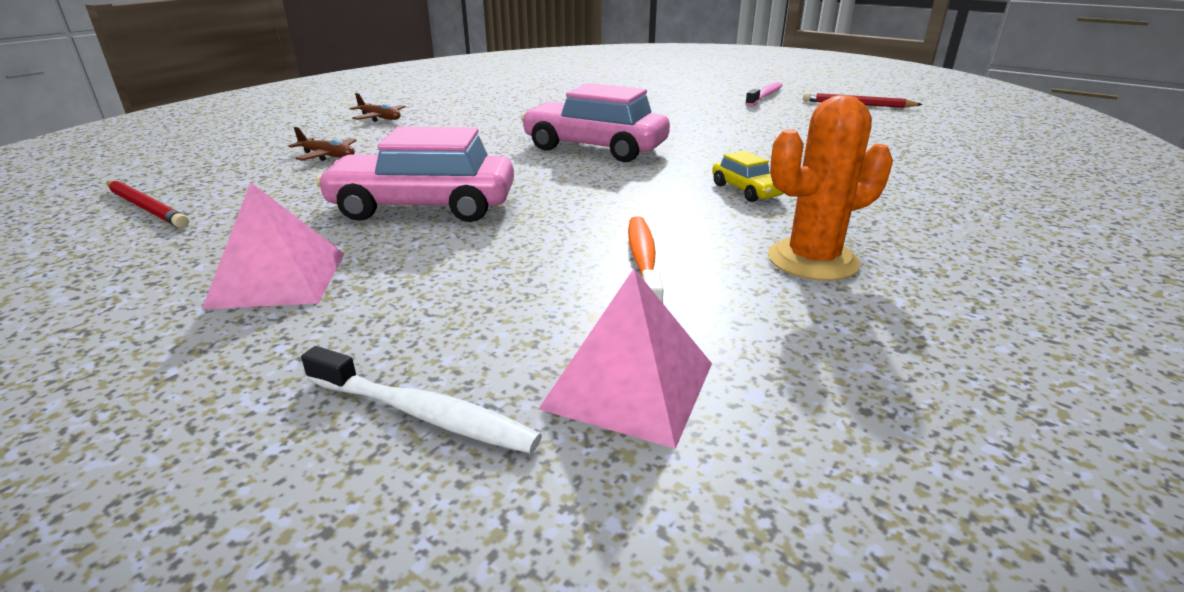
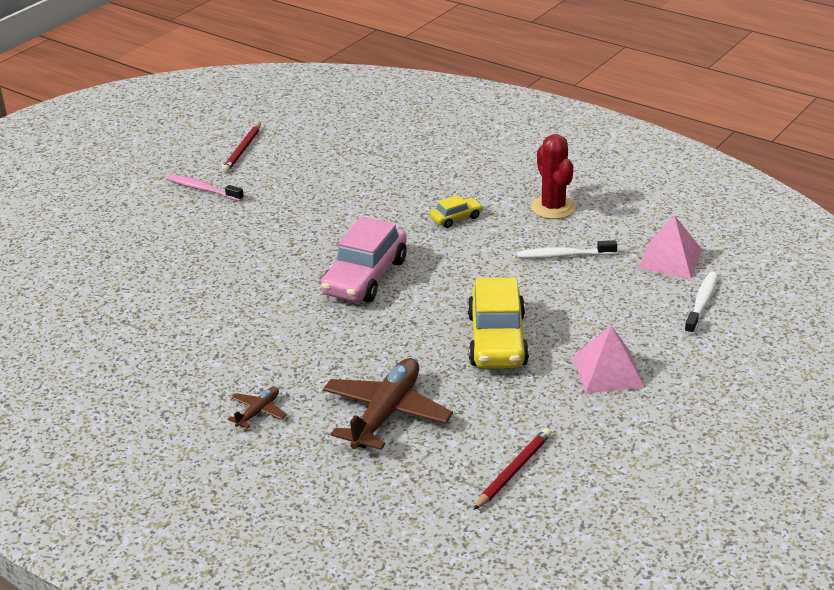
camera: 90 degrees left, 5 degrees up
(328, 156) = (387, 413): brown plane -> brown plane, size x2.11
(423, 207) = (497, 340): pink car -> yellow car
(643, 261) = (563, 255): orange toothbrush -> white toothbrush
(812, 260) = (553, 207): orange cactus -> red cactus

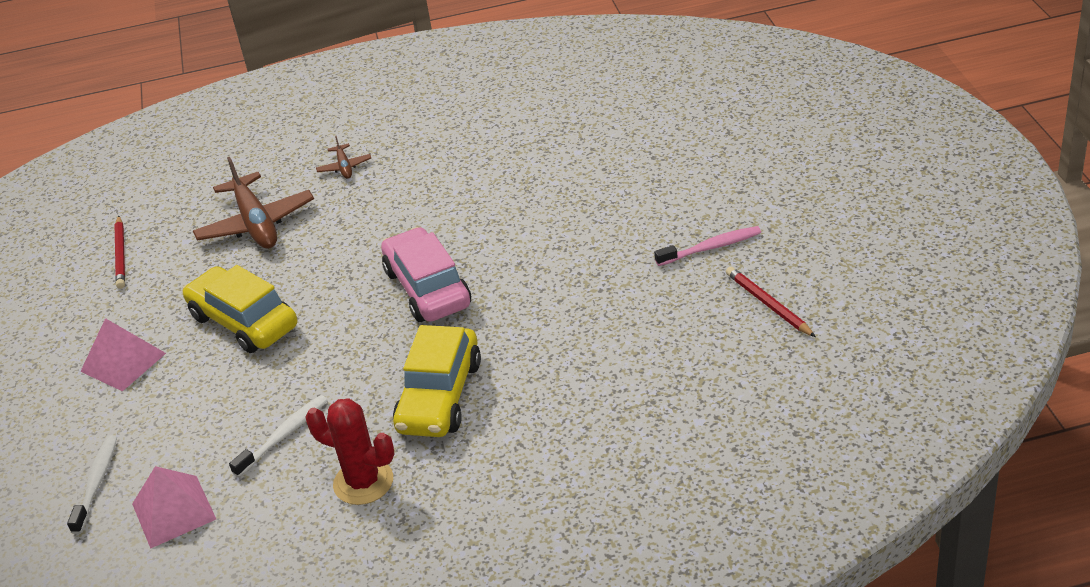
camera: 135 degrees right, 5 degrees up
(456, 218) = (440, 396): yellow car -> yellow car, size x2.09
(702, 303) = (97, 483): white toothbrush -> white toothbrush turned 150 degrees counterclockwise

